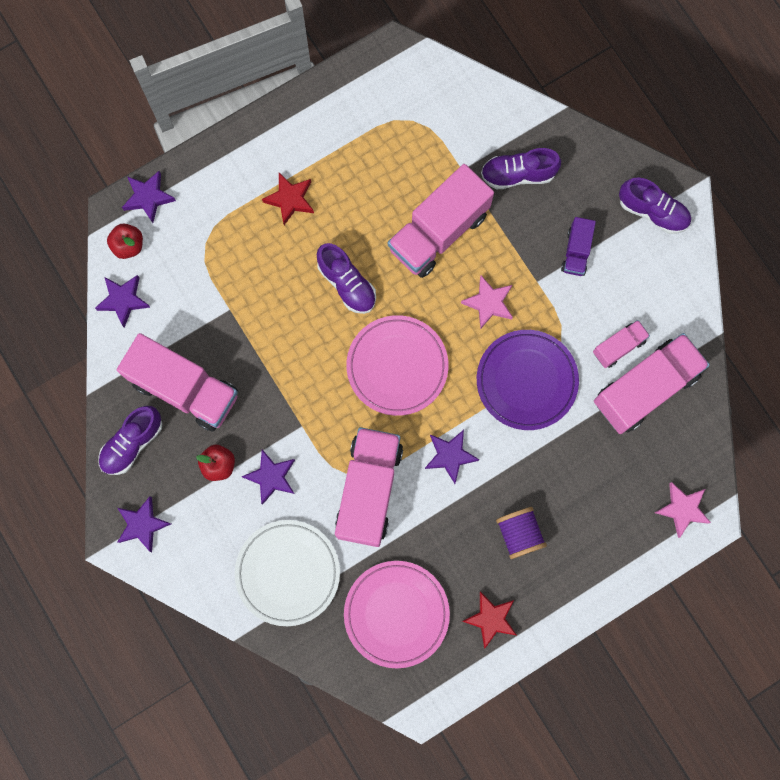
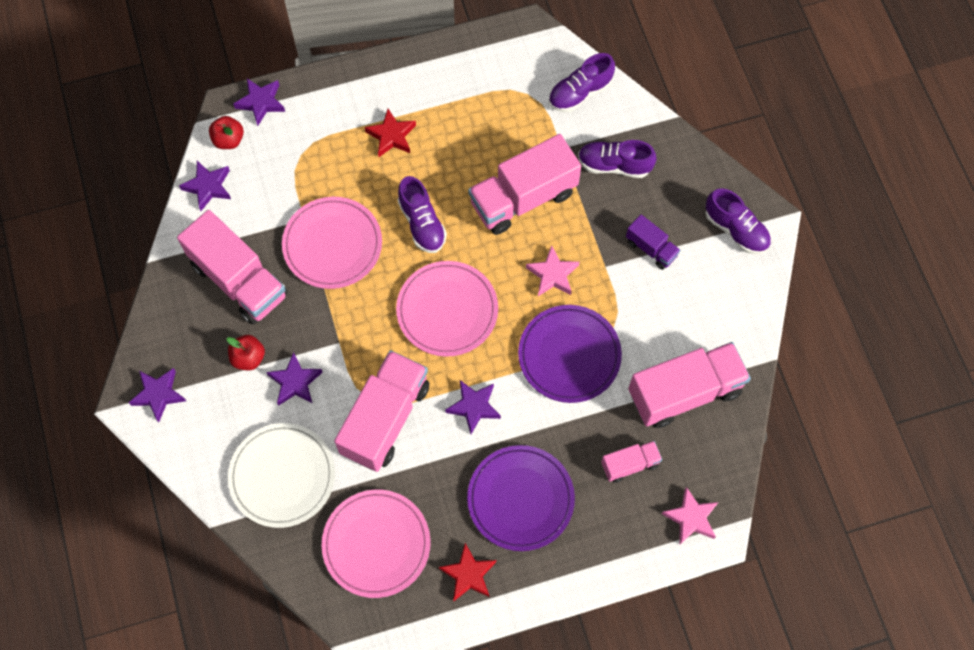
camera: 15 degrees right, 10 degrees down
(132, 443) = (174, 317): purple shoe -> purple shoe (580, 93)
(266, 328) = (332, 245): none -> pink plate
(519, 534) = (520, 499): purple spool -> purple plate
(576, 252) = (651, 248): purple truck -> purple truck turned 75 degrees counterclockwise
(618, 347) = (669, 346): pink truck -> pink truck (630, 464)

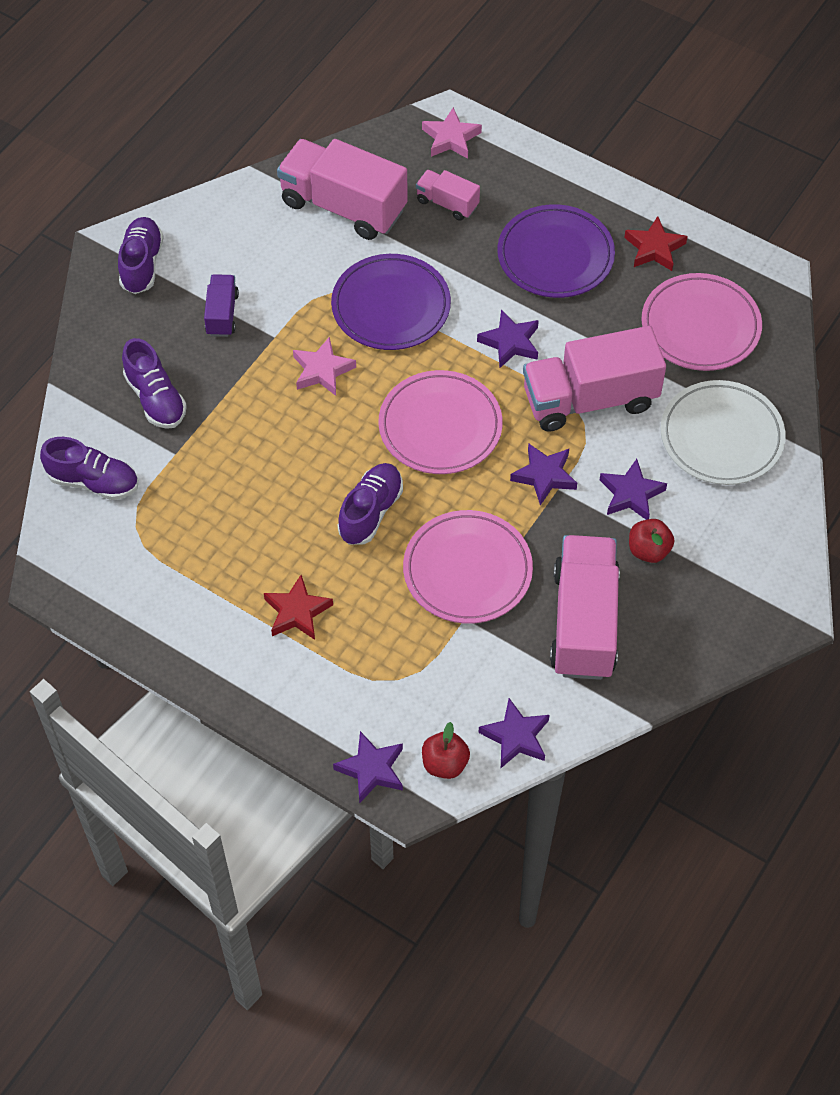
camera: 130 degrees left, 10 degrees down
(158, 394) = (759, 596): purple star -> purple star (544, 476)
(523, 198) = (262, 448): pink truck -> none

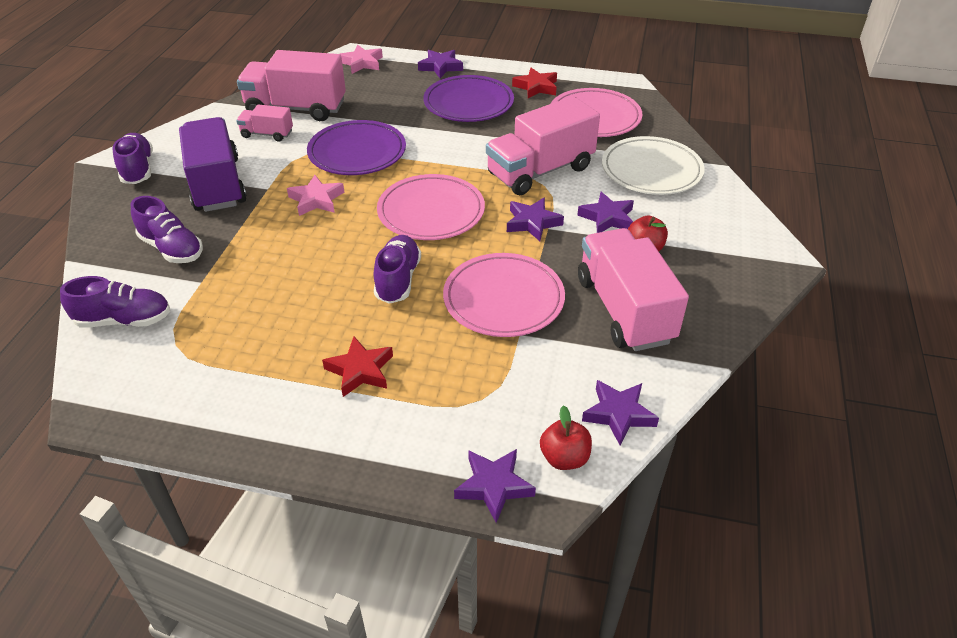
camera: 20 degrees left, 15 degrees down
(222, 314) = (217, 184): purple truck -> purple truck, size x2.01
(447, 203) = (375, 93): pink truck -> pink truck (267, 134)
(510, 342) = (461, 153): purple star -> purple star (441, 67)

